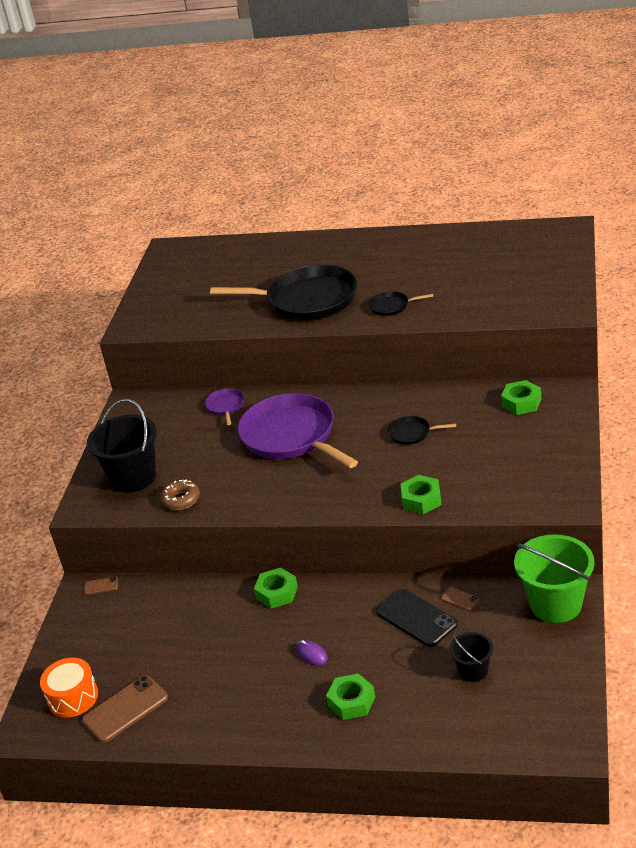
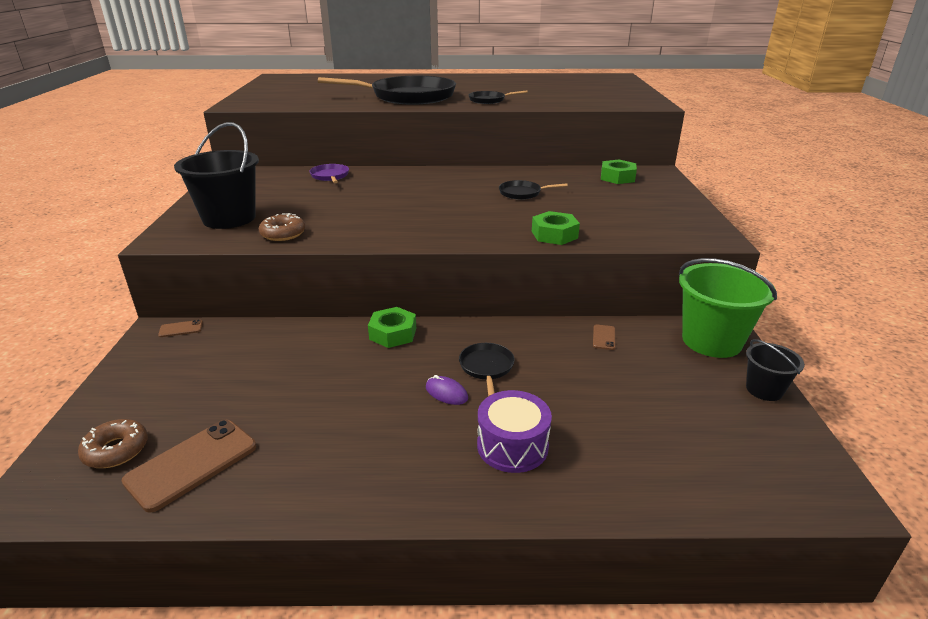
camera: 15 degrees left, 5 degrees down
(73, 697) = (116, 450): orange drum -> brown donut
(292, 436) = (401, 194): purple pan -> none
(349, 630) = (486, 367): none -> black pan
(351, 701) = (512, 446): green nut -> purple drum
(416, 618) = (562, 355): black phone -> none
(460, 599) = (604, 337): brown phone -> brown phone turned 75 degrees clockwise
(473, 671) = (654, 407): black bucket -> black bucket (764, 390)

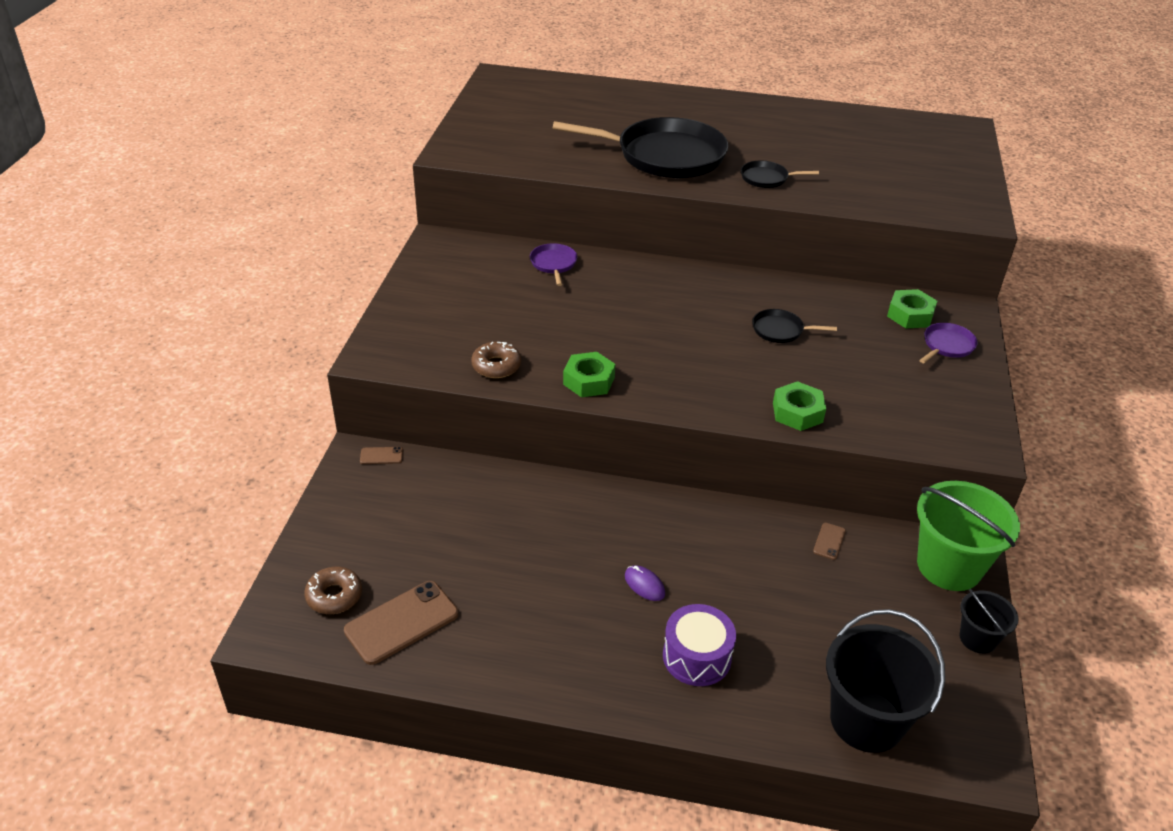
camera: 10 degrees right, 10 degrees up
(229, 218) = (438, 330): black bucket -> black bucket (866, 720)
(393, 333) = (600, 498): green nut -> green nut (588, 381)
(486, 367) = (691, 560): black pan -> none
(653, 189) = (947, 345): none -> purple pan

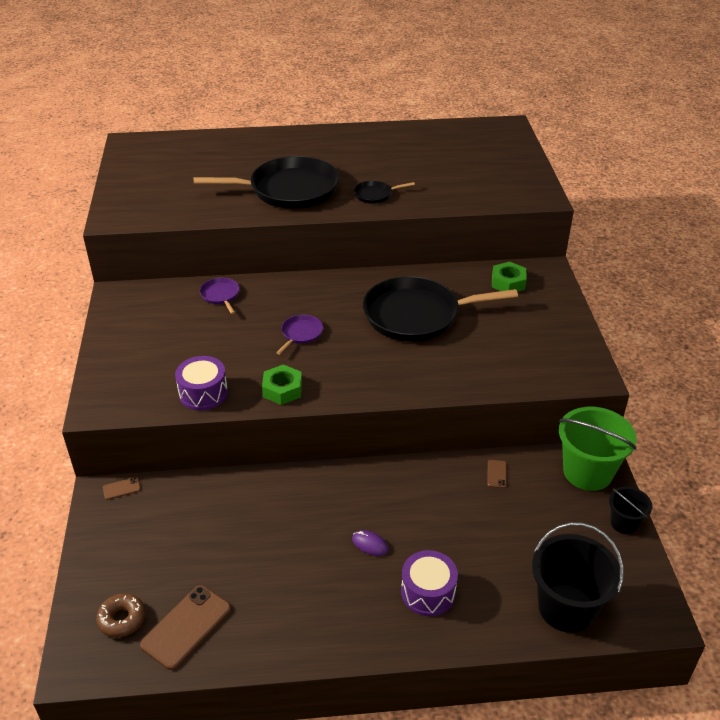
camera: 15 degrees left, 0 degrees up
(496, 366) = (203, 393): brown donut -> purple drum
(780, 330) = (417, 315): black pan -> black pan, size x2.33
(797, 412) = (451, 380): green nut -> none
(947, 345) = (542, 302): purple pan -> purple pan (301, 334)

